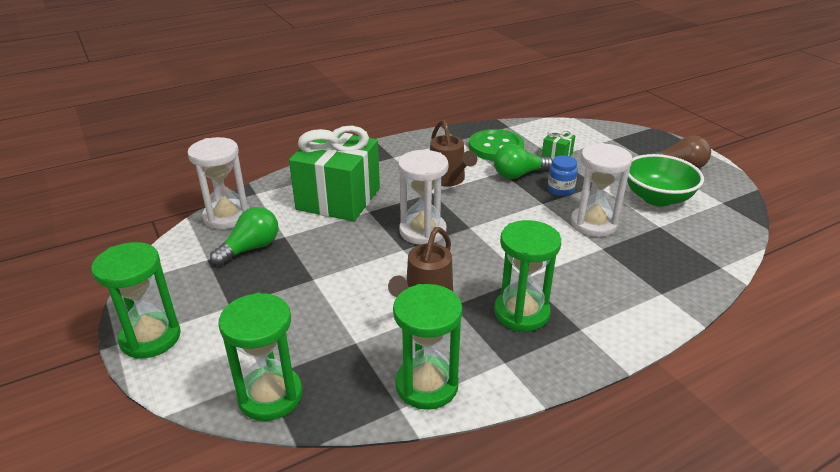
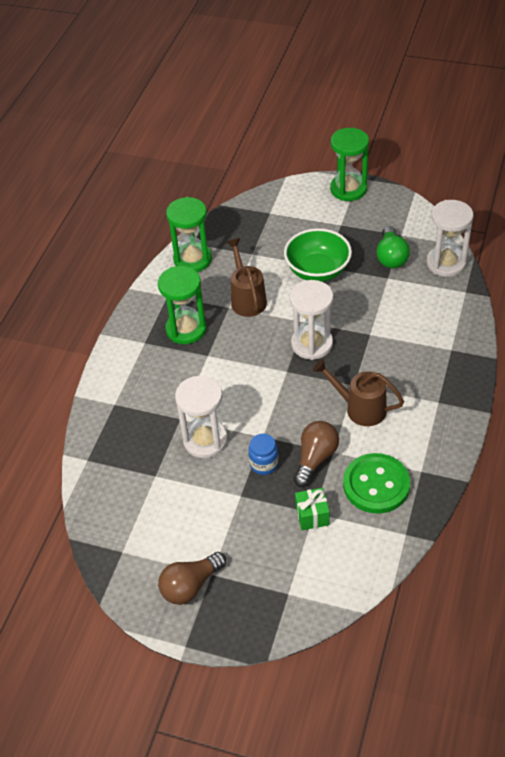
camera: 140 degrees right, 15 degrees up
(270, 396) = (255, 209): green hourglass -> none
(338, 199) = (406, 328): green gift -> none
(518, 175) = (315, 458): green light bulb -> brown light bulb
(657, 198) = (179, 514): green bowl -> green bowl (317, 271)

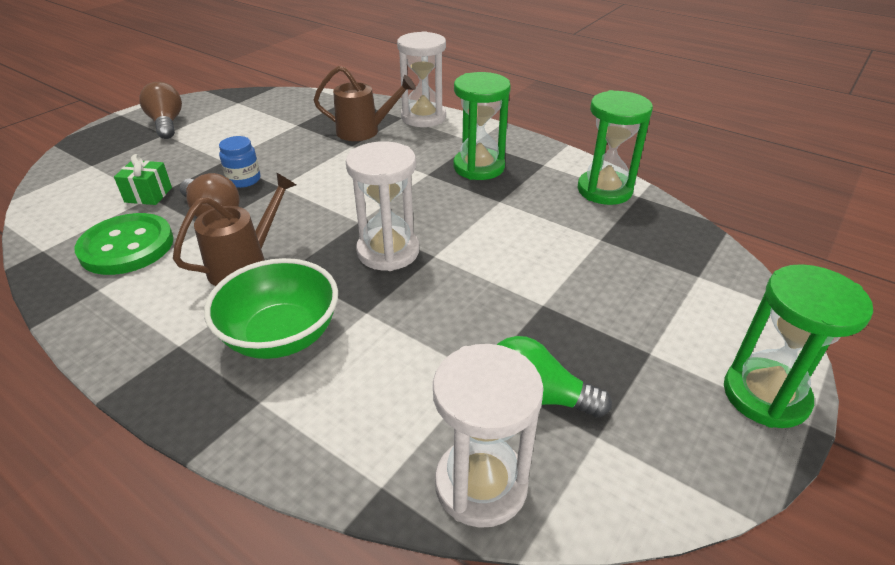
camera: 105 degrees right, 10 degrees down
(205, 440) = (310, 153): white hourglass -> white hourglass (423, 117)
(247, 298) = (508, 217): brown watering can -> brown watering can (365, 131)
(317, 271) = (536, 293): green bowl -> green bowl (281, 336)

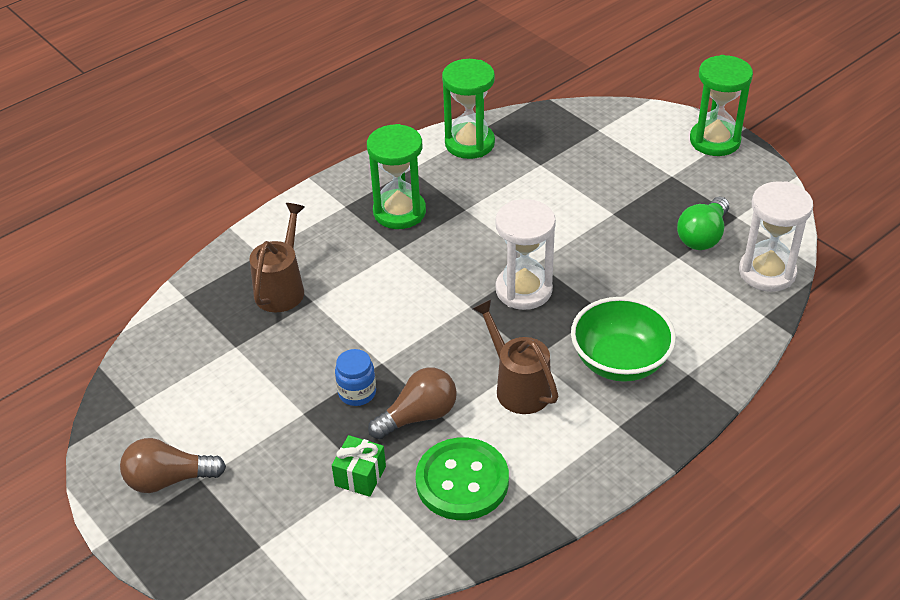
camera: 75 degrees left, 5 degrees up
(423, 117) = (269, 236): white hourglass -> none

